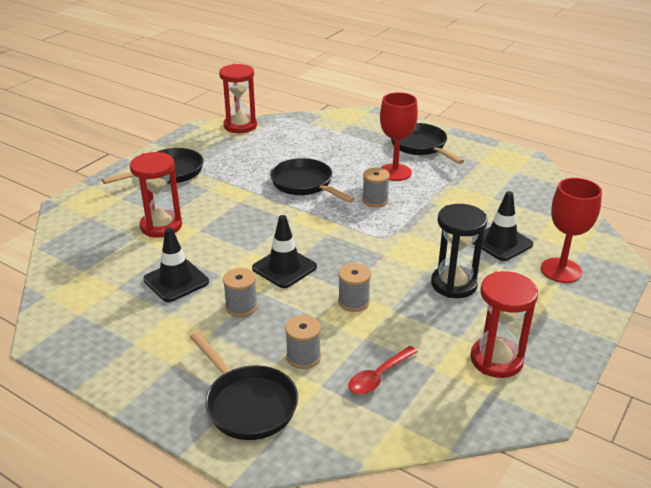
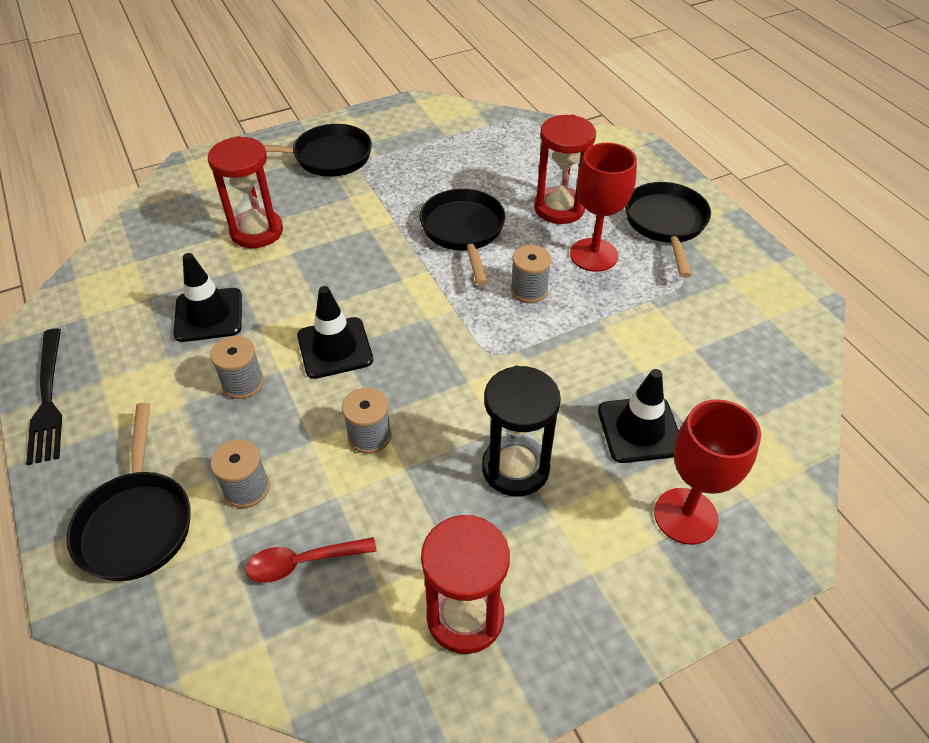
camera: 30 degrees right, 15 degrees up
(102, 368) = (48, 398): none -> black fork
(240, 126) = (462, 115): red hourglass -> red hourglass (559, 208)

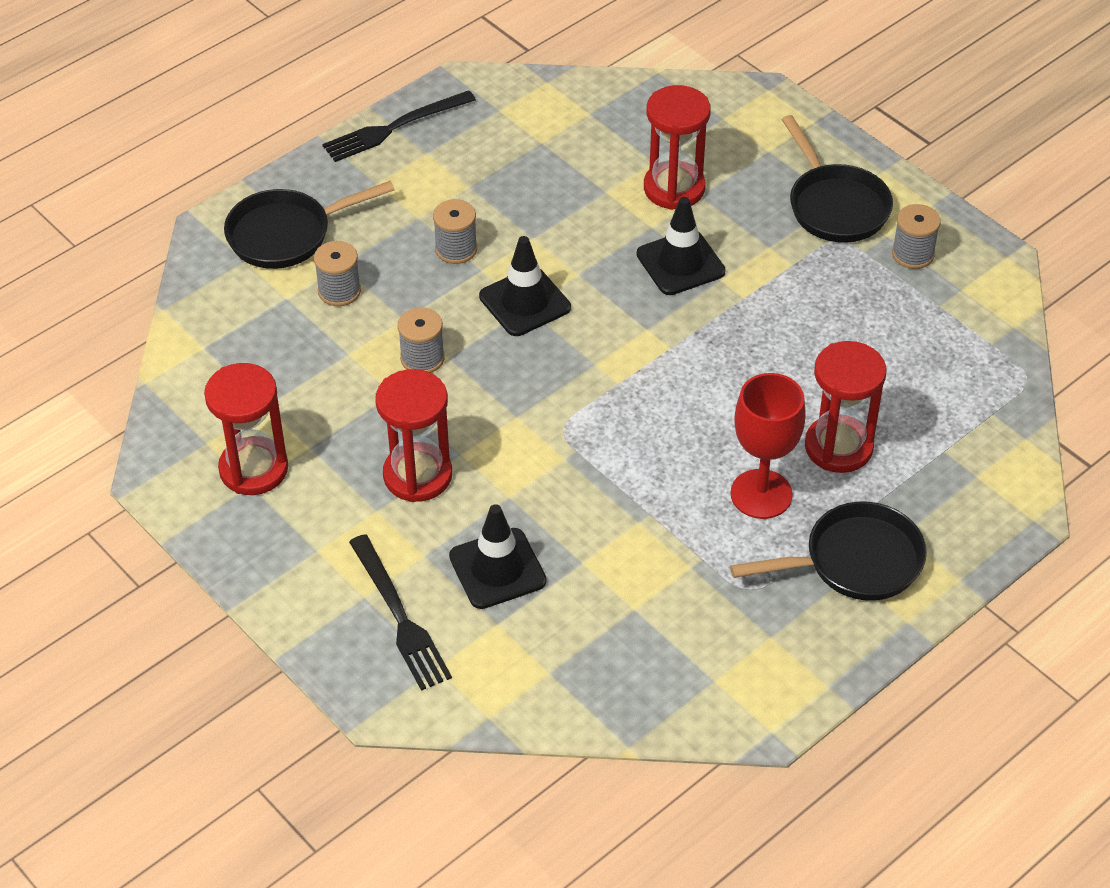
camera: 75 degrees right, 0 degrees up
(208, 315) = (534, 194): black traffic cone -> black traffic cone (680, 263)
(302, 562) = (277, 350): red spoon -> none
(463, 231) = (752, 364): black pan -> none
(515, 468) = (417, 475): black hourglass -> red hourglass
(529, 290) = (673, 443): grey spool -> grey spool (912, 254)
(685, 516) = (399, 617): red goblet -> black fork

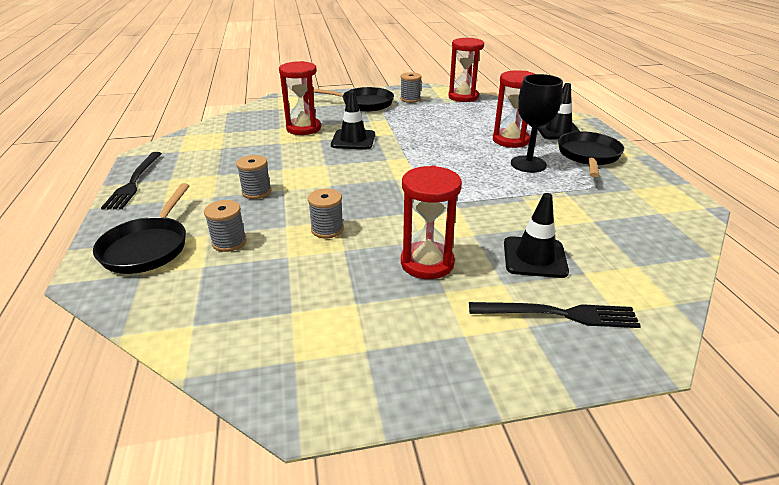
camera: 60 degrees left, 15 degrees down
(253, 469) = (350, 341): red hourglass -> red hourglass (463, 97)
(525, 302) = (325, 184): black traffic cone -> black traffic cone (558, 131)
(761, 494) = (528, 164): red goblet -> black goblet

